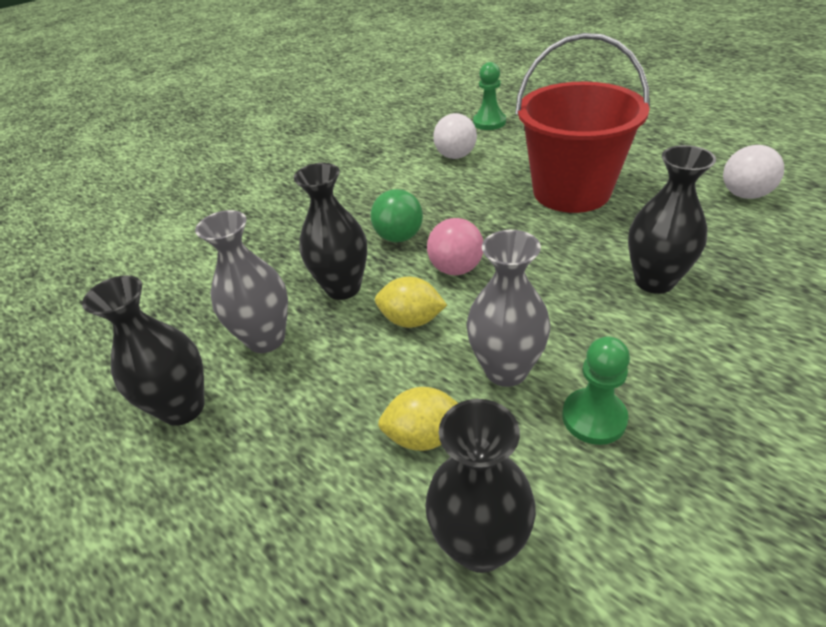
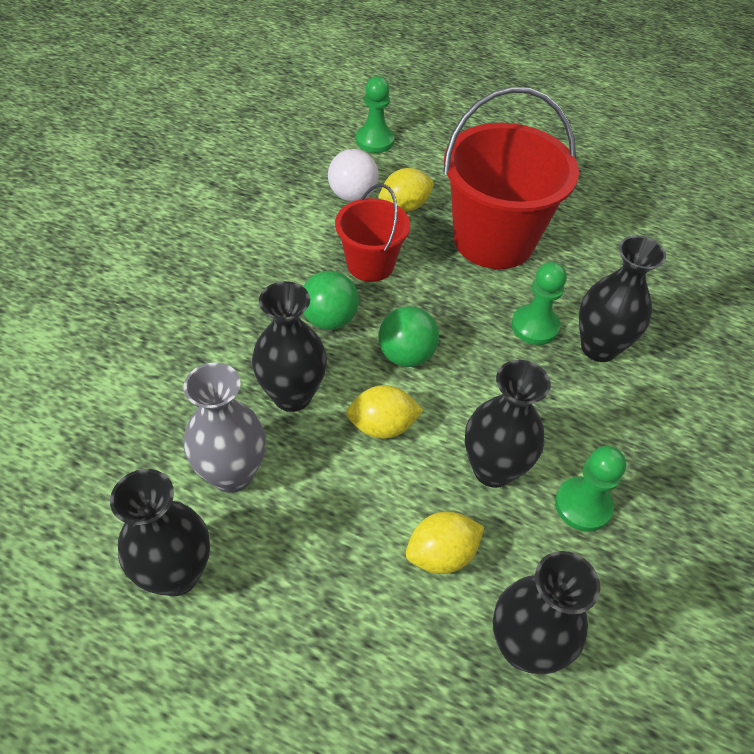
camera: 25 degrees left, 10 degrees up
(451, 202) = (370, 264): none -> red bucket
(456, 268) = (406, 355): pink ball -> green ball
(498, 164) = (405, 206): none -> yellow lemon
(506, 370) = (493, 469): grey vase -> black vase
(590, 258) = (535, 326): none -> green pawn
(744, 194) = (656, 233): white ball -> none

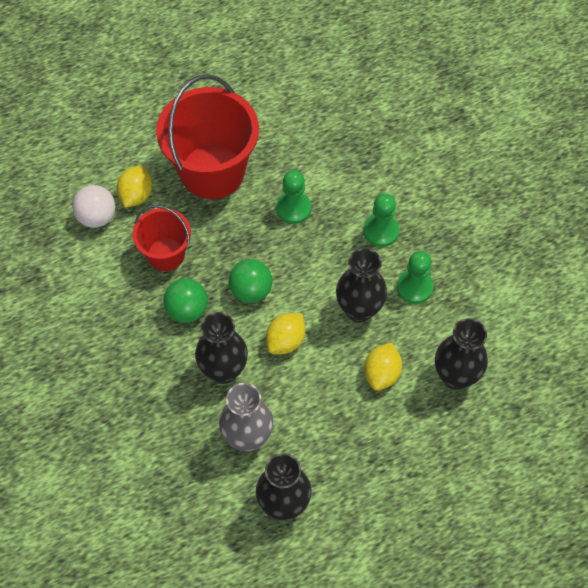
camera: 45 degrees left, 10 degrees up
(375, 140) = (58, 162): green pawn -> green pawn (381, 231)
(599, 347) = (337, 190): black vase -> none

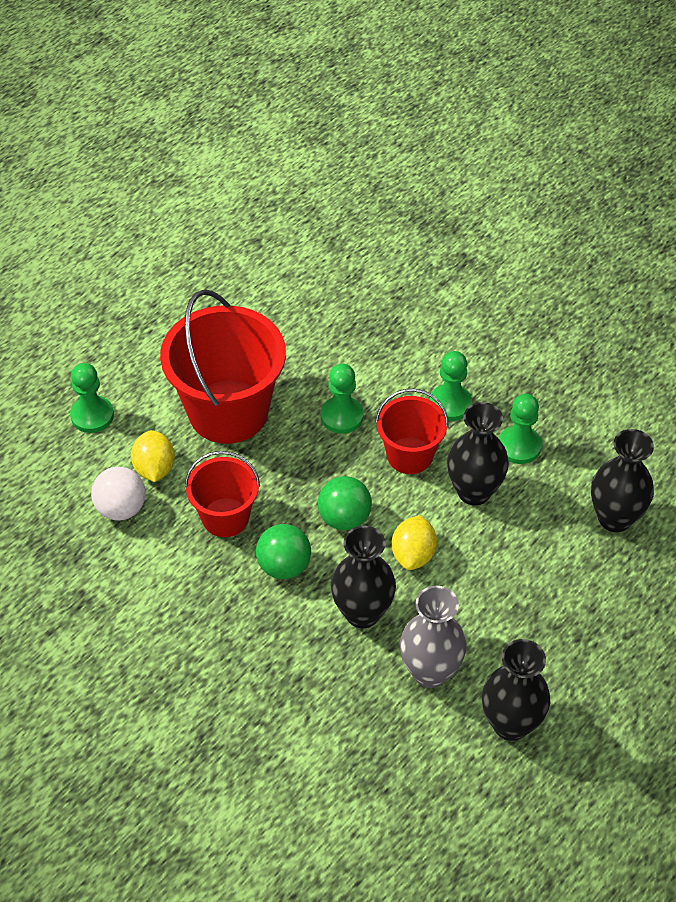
camera: 25 degrees left, 10 degrees down
(114, 136) = (92, 415): none -> green pawn
(327, 260) = (409, 455): none -> red bucket
(382, 373) = (536, 546): yellow lemon -> none

